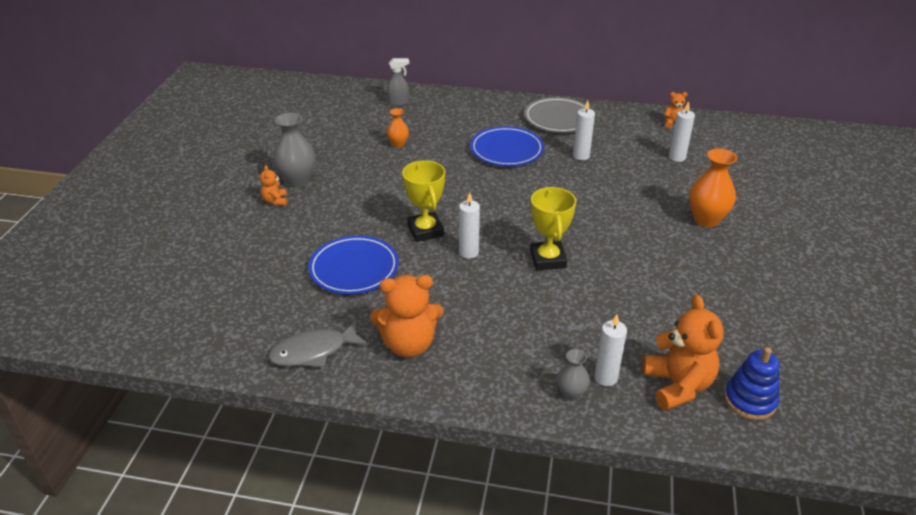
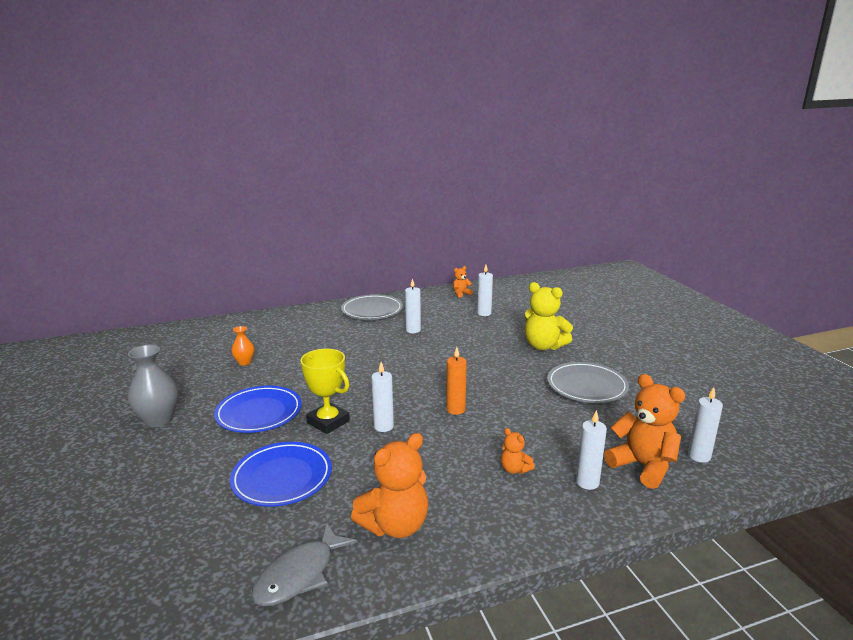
camera: 30 degrees left, 15 degrees down
(275, 201) = (145, 445): orange teddy bear -> orange teddy bear (514, 469)
(399, 103) = (220, 332): grey spray bottle -> none
(506, 150) = (349, 341): blue plate -> blue plate (259, 413)
(547, 259) = (456, 409): yellow trophy -> orange candle
(571, 394) = (574, 507): grey vase -> none
(706, 219) = (543, 346): orange vase -> yellow teddy bear
(707, 282) = (586, 386): none -> grey plate
(749, 400) = (699, 456): blue stacking toy -> white candle

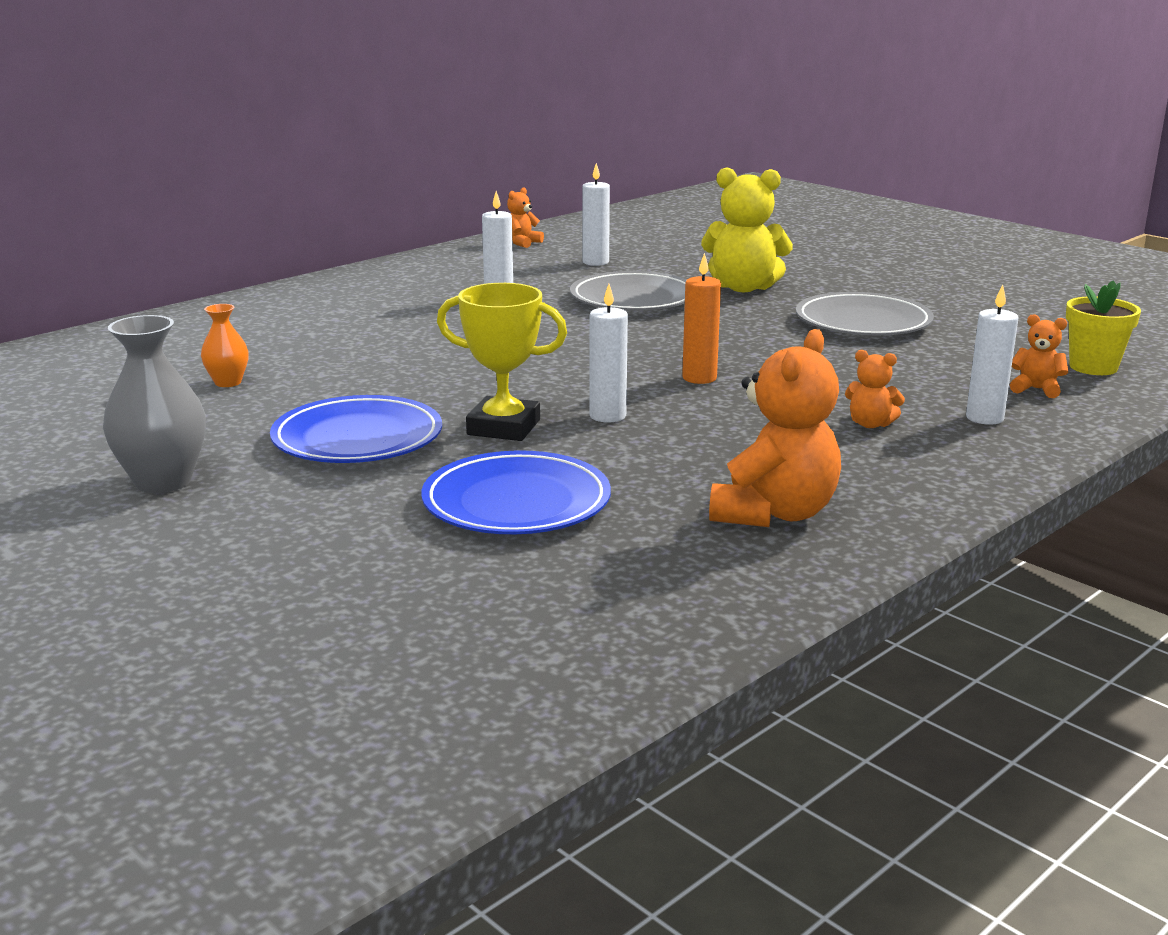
camera: 25 degrees left, 0 degrees up
(299, 574) = (698, 592): grey fish -> none
(372, 310) = (385, 283): grey plate -> grey plate (634, 299)
(643, 466) = (1036, 389): orange teddy bear -> orange teddy bear, size x0.49
(699, 456) = (1093, 367): white candle -> yellow flower pot

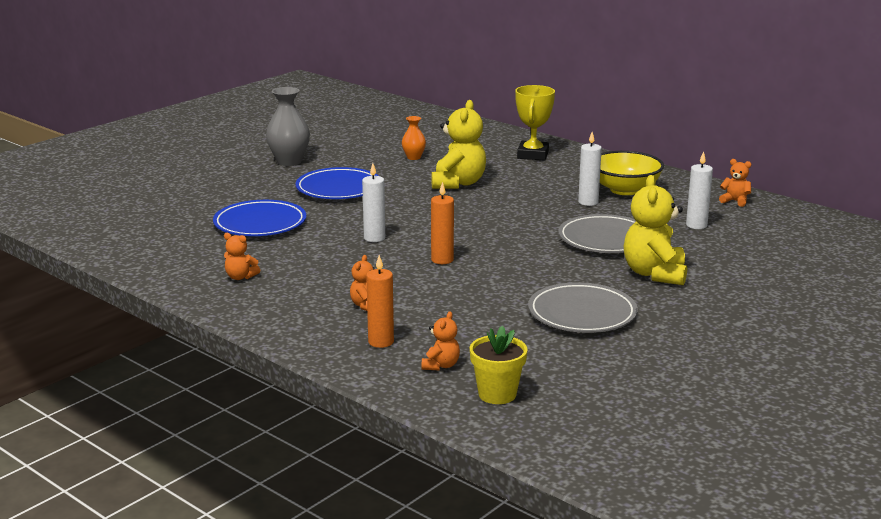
camera: 85 degrees right, 0 degrees up
(382, 359) = (458, 183): none -> yellow teddy bear
(460, 280) = (624, 190): none -> yellow bowl
(504, 427) = (356, 216): yellow trophy -> yellow trophy (533, 155)
(774, 513) = (240, 277): orange teddy bear -> orange teddy bear, size x0.49
(984, 418) = (381, 342): white candle -> orange candle

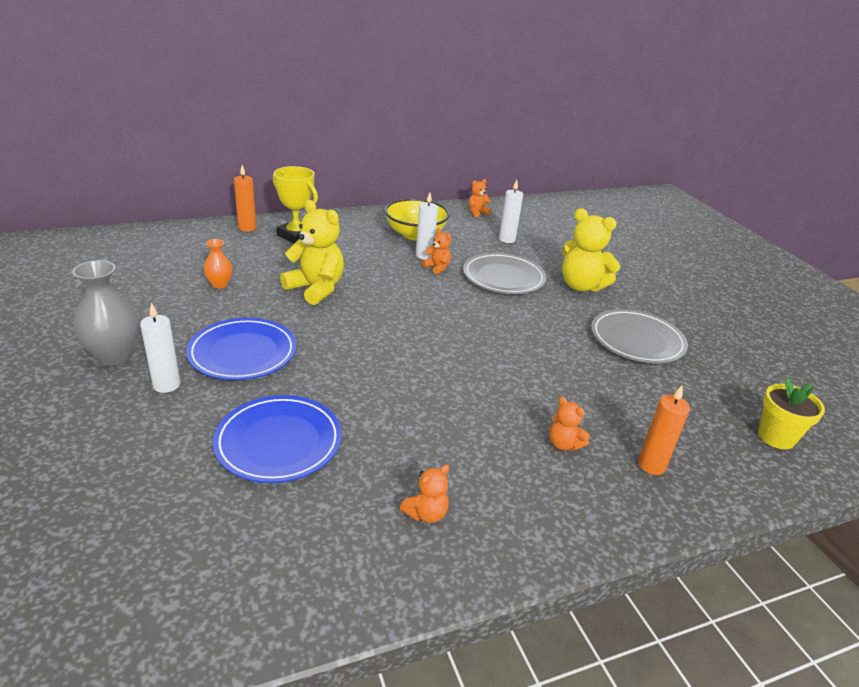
camera: 65 degrees left, 10 degrees up
(374, 238) = (400, 379): white candle -> white candle (167, 385)
(441, 365) = (713, 447): orange teddy bear -> orange teddy bear (437, 268)
(442, 260) = (485, 362): orange candle -> orange candle (247, 228)

